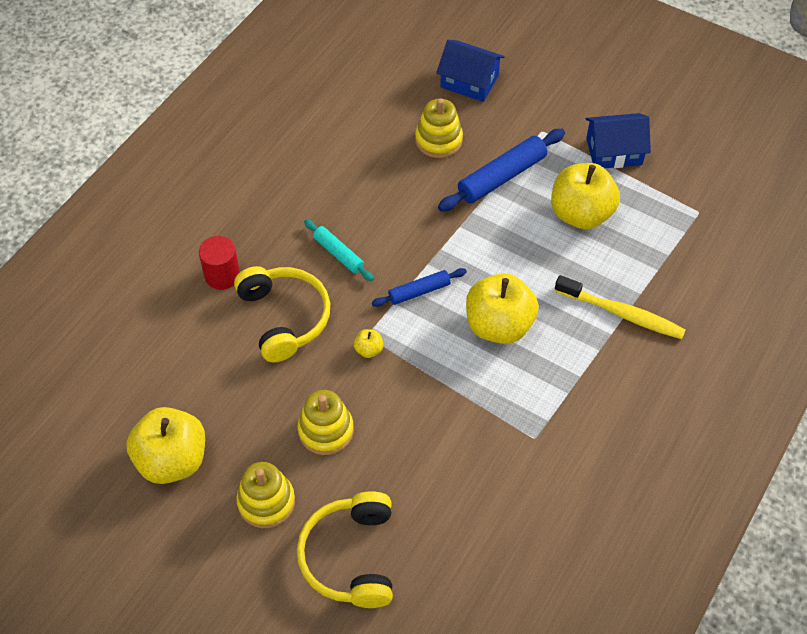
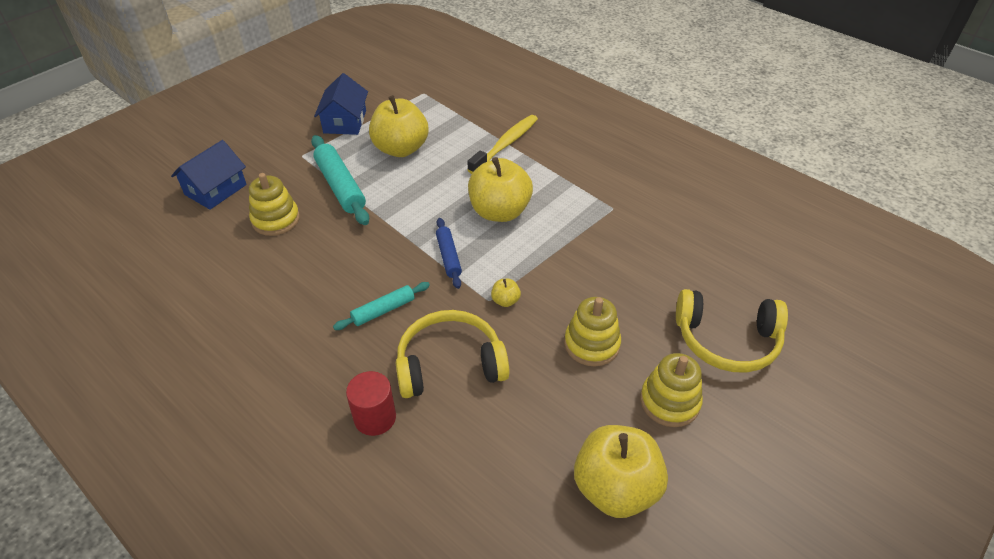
camera: 80 degrees left, 10 degrees down
(502, 177) = (340, 186): blue rolling pin -> turquoise rolling pin

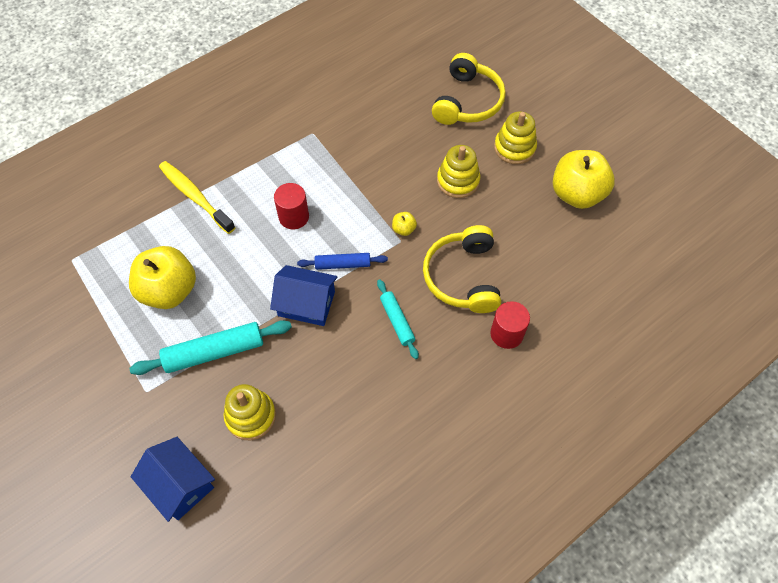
camera: 80 degrees left, 15 degrees up
(345, 121) = (96, 344): blue house -> blue house (306, 303)
(499, 212) = (294, 217): yellow apple -> red cylinder

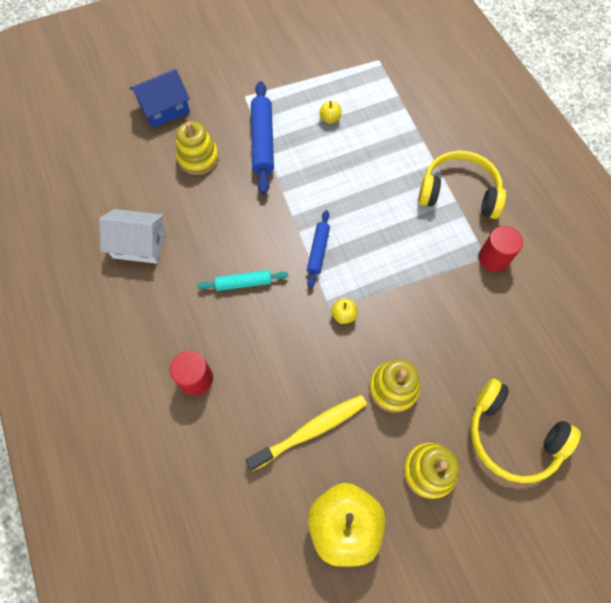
camera: 105 degrees right, 5 degrees up
(169, 290) = (330, 119): yellow apple -> yellow apple, size x0.41
(195, 196) = (424, 147): yellow toothbrush -> yellow toothbrush (311, 430)
(214, 352) = (262, 142): turquoise rolling pin -> blue rolling pin
(294, 217) = (383, 221): red cylinder -> red cylinder (493, 258)
(306, 303) = (286, 214): blue house -> none
(381, 440) = (139, 244): none -> white house
(463, 277) = (272, 356): yellow headphones -> yellow headphones (458, 192)

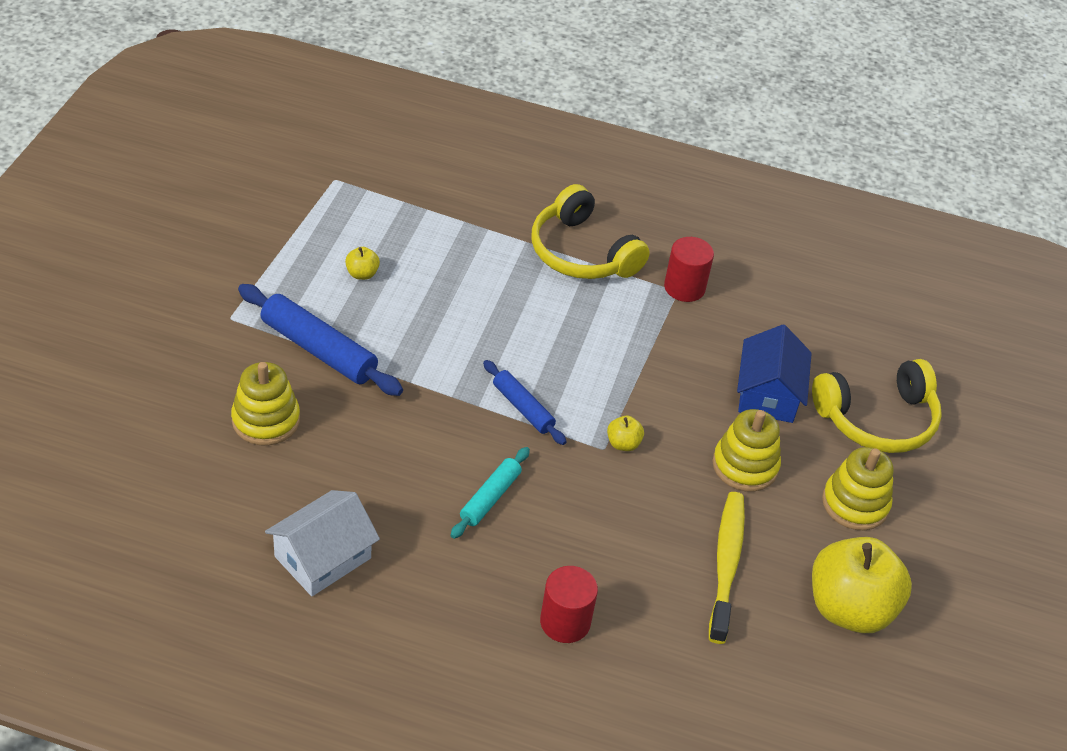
camera: 55 degrees left, 20 degrees down
(164, 108) = (145, 400): blue house -> blue house (768, 394)
(458, 192) = (582, 253): yellow headphones -> yellow headphones turned 90 degrees counterclockwise

